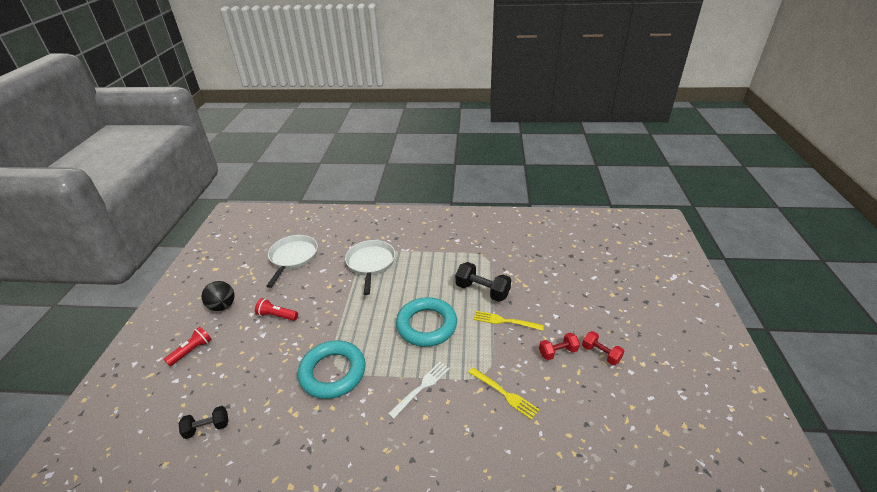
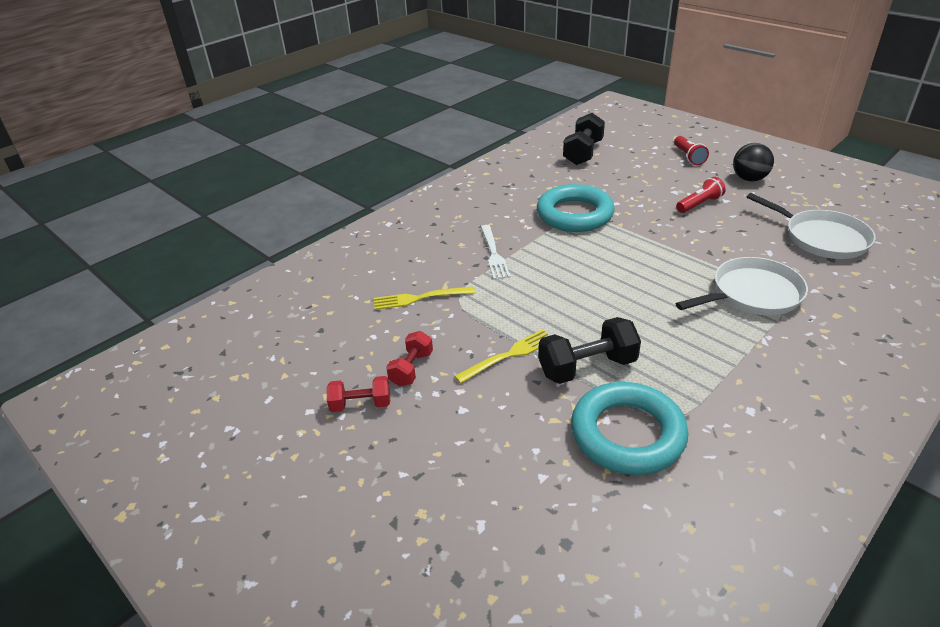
camera: 130 degrees right, 0 degrees up
(207, 427) = (583, 153): black dumbbell -> black dumbbell, size x1.61
(370, 263) = (752, 294): white pan -> white pan turned 60 degrees counterclockwise
(426, 325) = (574, 291): turquoise ring -> turquoise ring (627, 434)

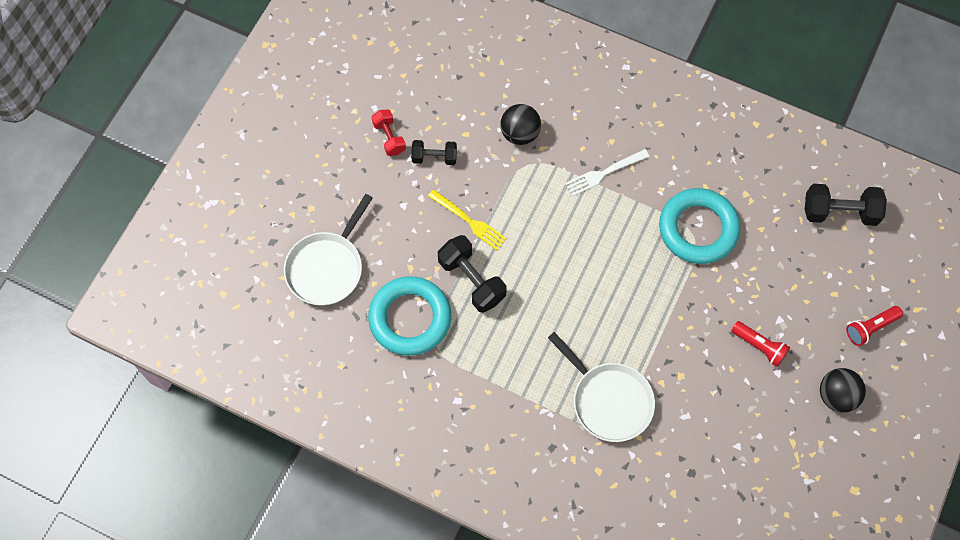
camera: 70 degrees right, 30 degrees up
(411, 369) = (434, 157): red dumbbell -> black dumbbell
(419, 298) = (520, 133): yellow fork -> black ball
(822, 238) = (728, 467): white pan -> white pan (327, 268)

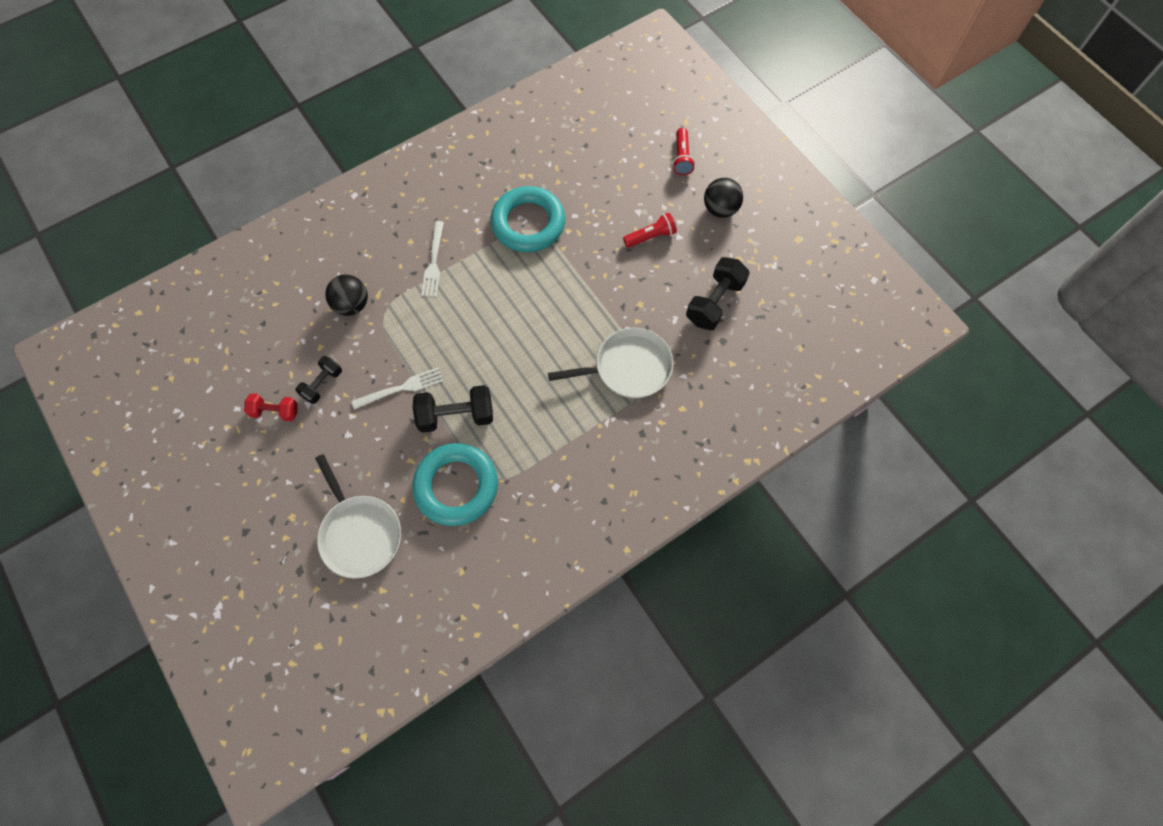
camera: 60 degrees left, 0 degrees up
(469, 221) = (401, 388): yellow fork -> white fork
(839, 212) = (580, 124): black dumbbell -> black dumbbell (714, 302)

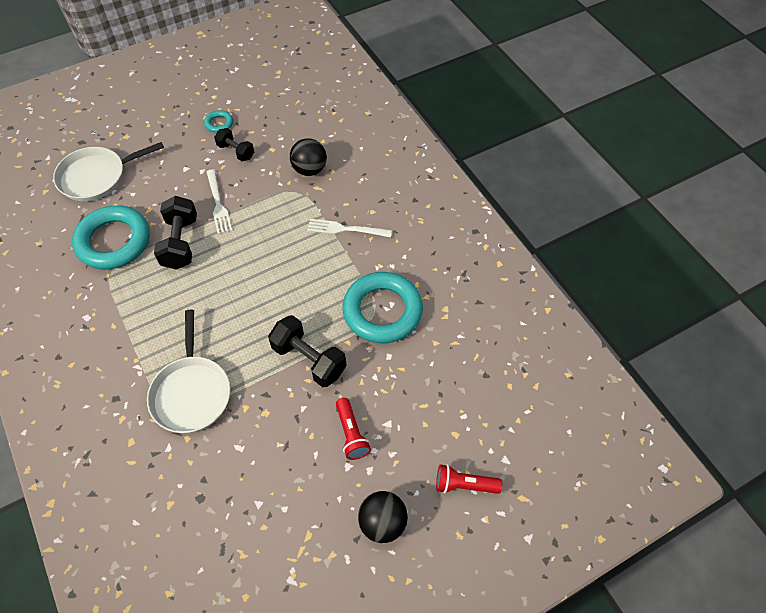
camera: 95 degrees right, 10 degrees down
(275, 411) = (219, 123): red dumbbell -> turquoise ring
(714, 302) = (252, 496): black dumbbell -> black dumbbell (309, 359)

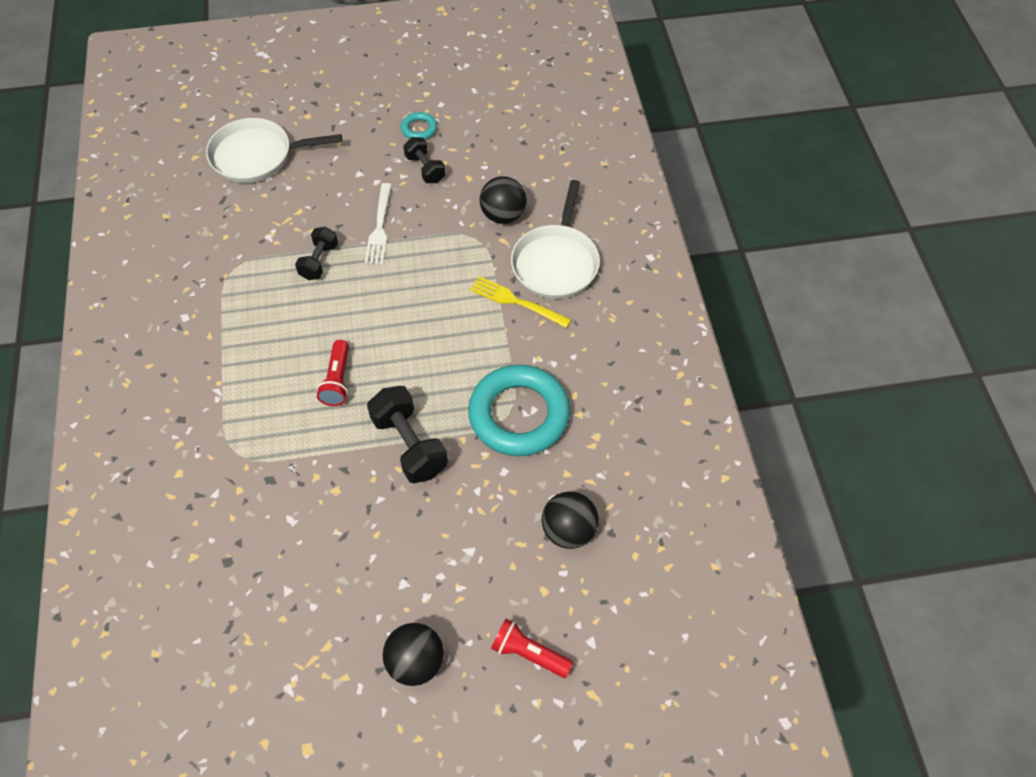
camera: 20 degrees right, 0 degrees up
(114, 241) = (246, 238): turquoise ring -> none
(180, 243) = (319, 261): black dumbbell -> black dumbbell, size x0.62
(191, 393) = (264, 440): white pan -> white pan (556, 263)
(345, 229) = (516, 302): white fork -> yellow fork
(351, 434) = (422, 548): red flashlight -> red flashlight (337, 380)
(454, 384) = (568, 531): none -> black ball

